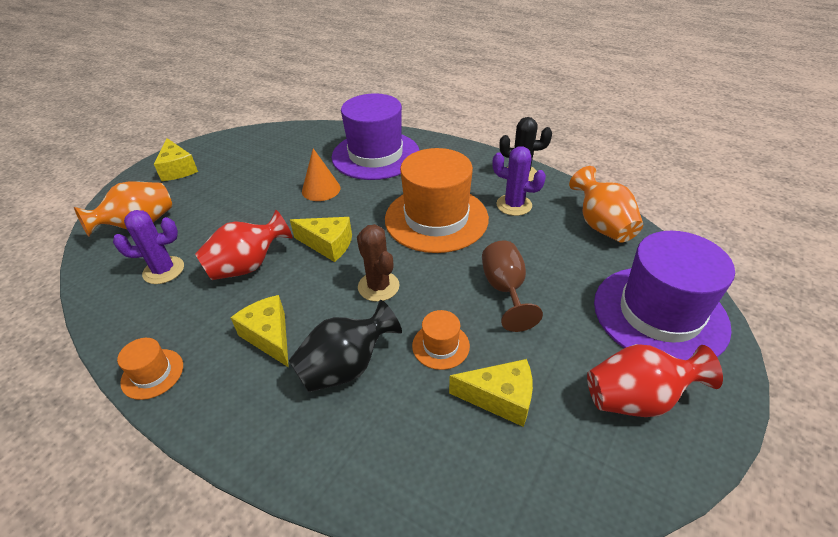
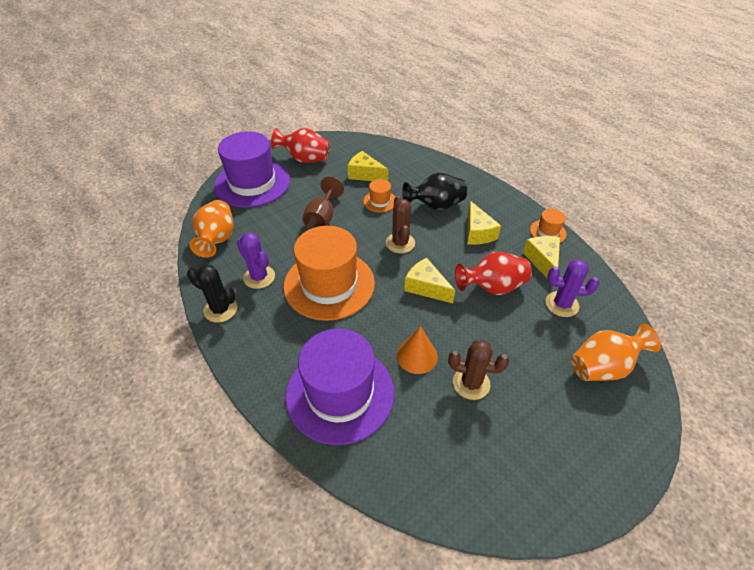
camera: 160 degrees left, 5 degrees up
(178, 169) = (587, 459): yellow cheese -> yellow cheese (542, 261)
(269, 185) = (471, 383): none -> brown cactus

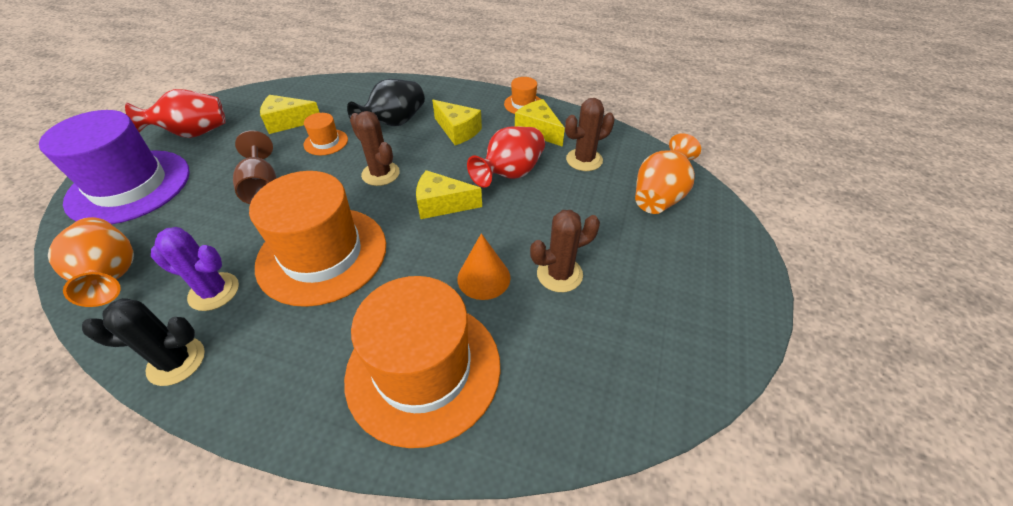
camera: 35 degrees left, 0 degrees up
(340, 393) = (423, 369): purple hat -> orange hat
(561, 304) = (584, 160): purple cactus -> brown cactus

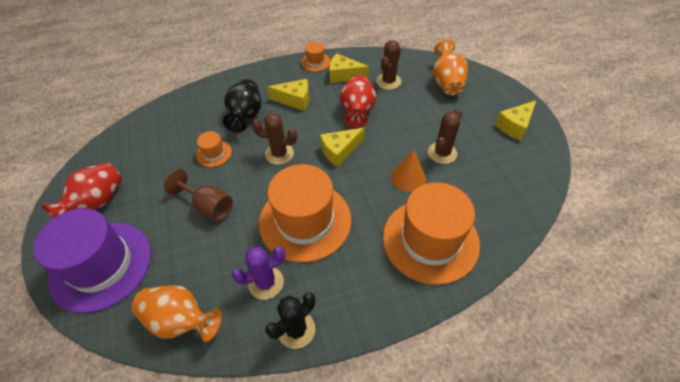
camera: 35 degrees left, 5 degrees up
(288, 122) = (165, 154): yellow cheese -> yellow cheese (514, 126)

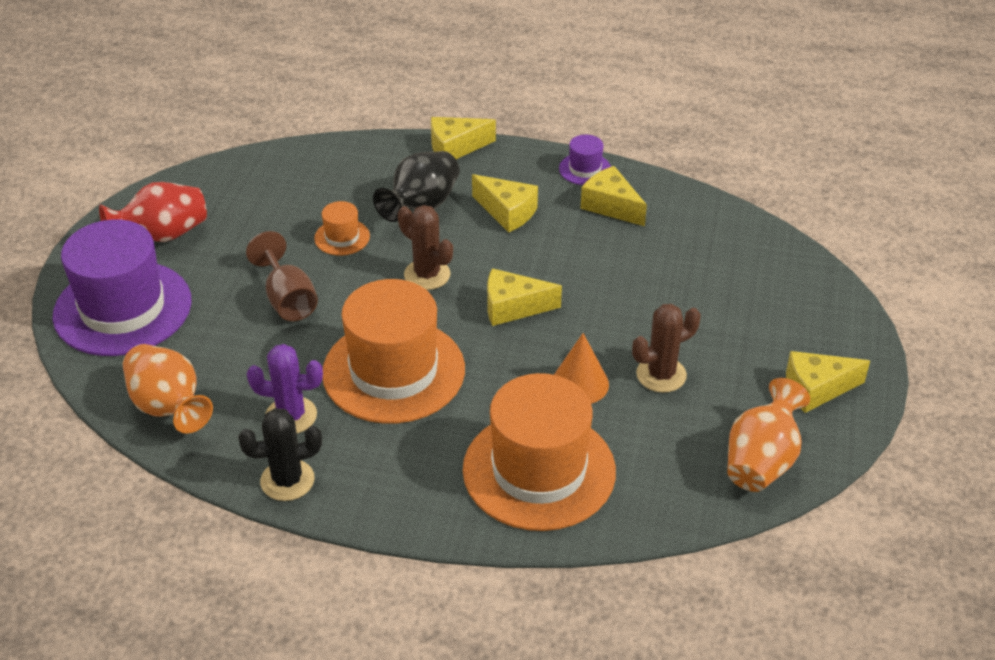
camera: 30 degrees right, 10 degrees down
(240, 77) = (455, 148): none -> yellow cheese
(315, 62) = (585, 169): orange hat -> purple hat
(357, 111) = (586, 265): red vase -> none
(388, 81) = (673, 242): brown cactus -> none
(446, 83) = (767, 282): orange vase -> orange vase (761, 461)

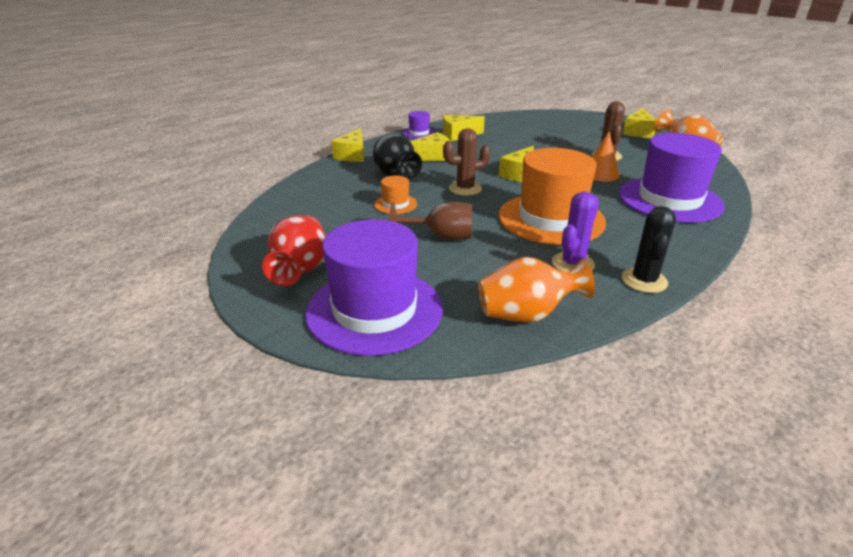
camera: 60 degrees left, 10 degrees down
(539, 470) = (669, 200): orange hat -> purple hat

